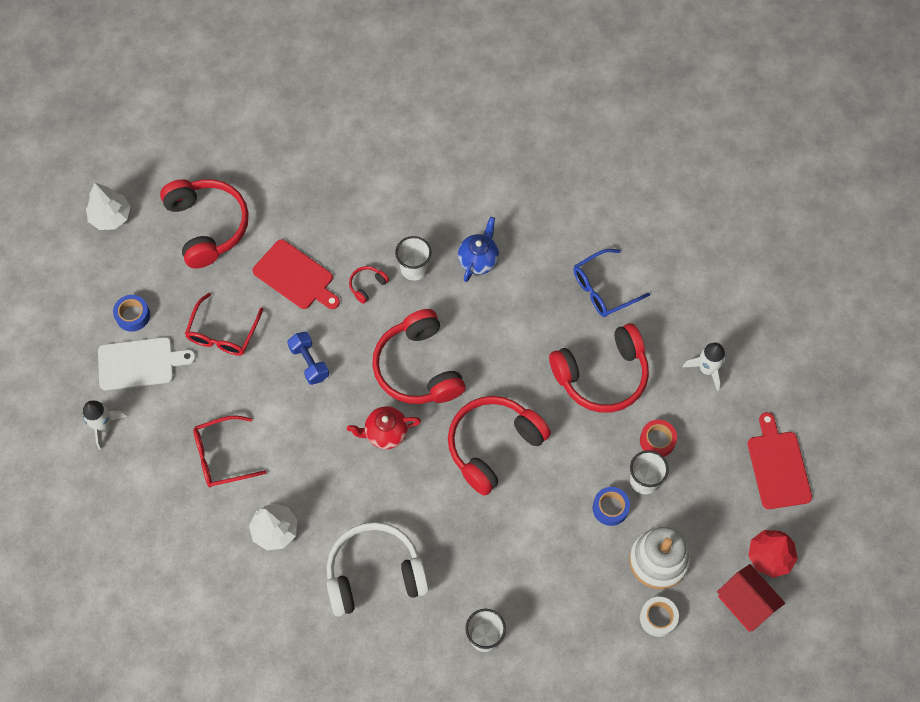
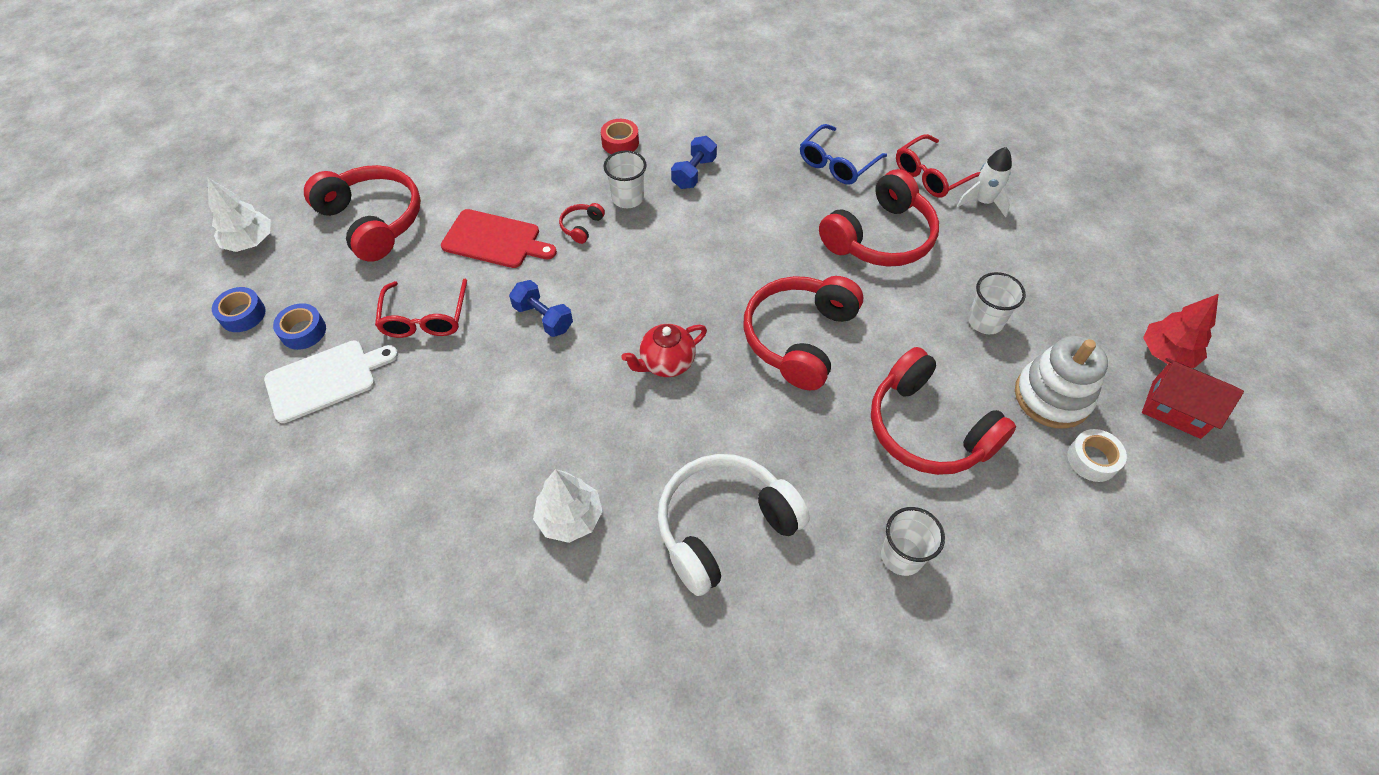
camera: 20 degrees left, 10 degrees down
(103, 426) = (293, 465): white rocket -> none
(221, 456) = (466, 452): red glasses -> red glasses (930, 176)
(418, 368) = (674, 287): red headphones -> red headphones (927, 429)
(478, 260) = (694, 173): blue teapot -> blue dumbbell
(610, 508) = (965, 360): blue tape -> blue tape (243, 314)
(657, 441) = (974, 279): red tape -> red tape (620, 142)
(778, 466) = (1112, 266): red cutting board -> none

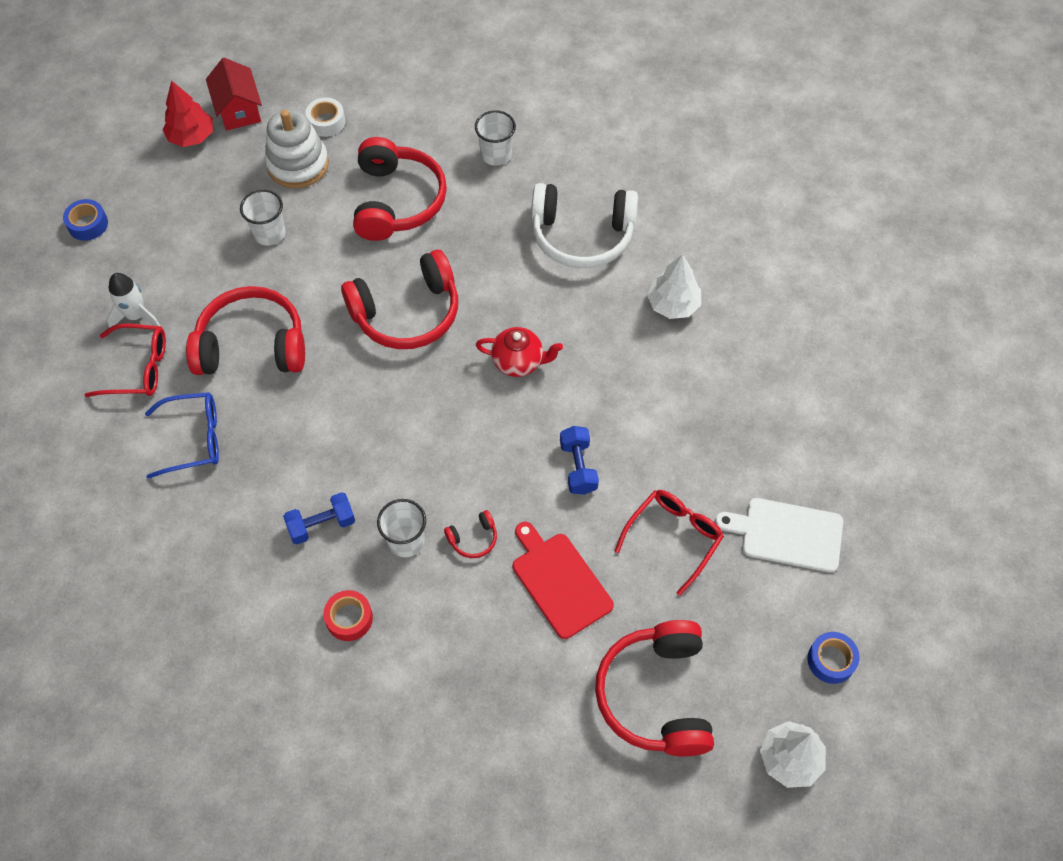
camera: 140 degrees left, 5 degrees up
(303, 331) = (784, 600): blue tape -> blue tape (88, 224)

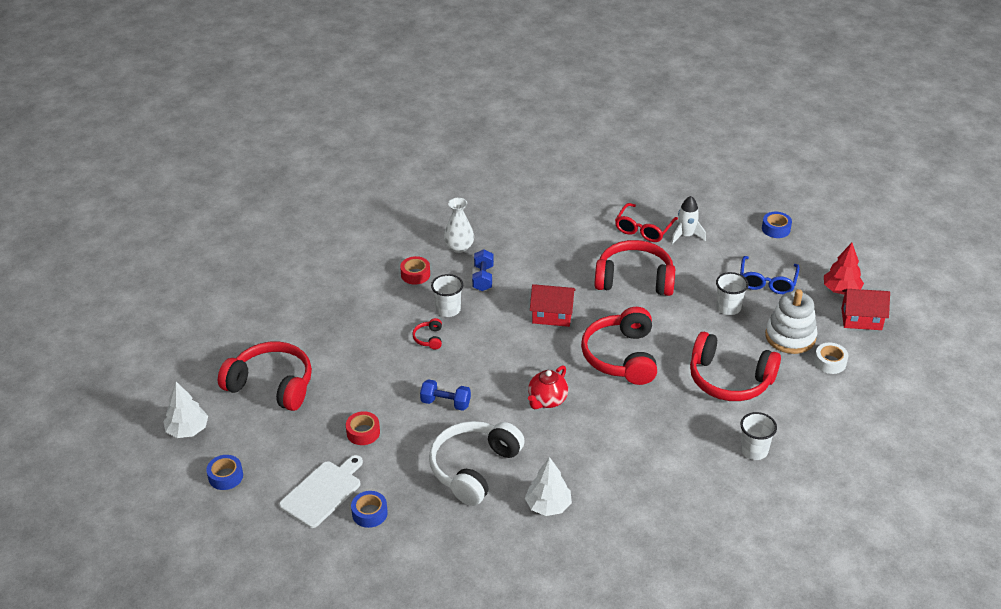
camera: 115 degrees right, 20 degrees down
(195, 439) = (576, 241): blue glasses -> blue glasses (767, 282)
(252, 345) = (634, 279): red headphones -> red headphones turned 105 degrees counterclockwise
(263, 587) = (459, 247): none -> white vase
(363, 412) = (552, 315): none -> red house
(559, 581) = (373, 367): red cutting board -> none
(582, 236) = (644, 475): white headphones -> white headphones (473, 468)
(674, 537) = (363, 432): red glasses -> red tape
(785, 469) = (369, 513): none -> blue tape

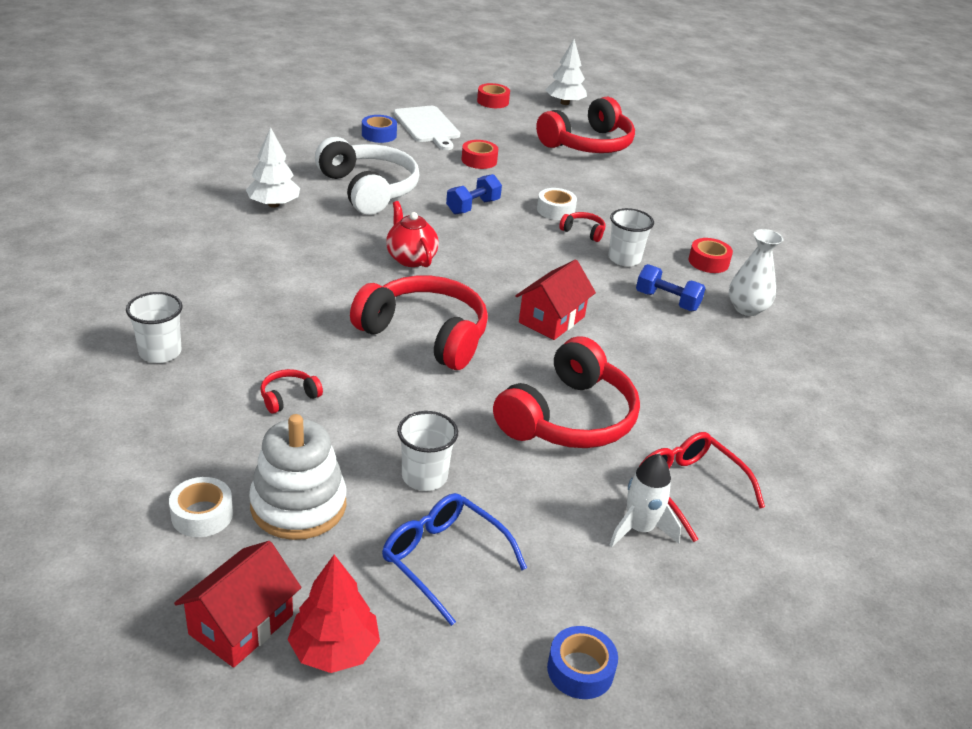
camera: 115 degrees right, 5 degrees down
(225, 476) = (493, 101): blue tape -> red tape
(410, 361) = (555, 210): none -> white tape
(729, 380) = (288, 397): red headphones -> red headphones, size x0.41

